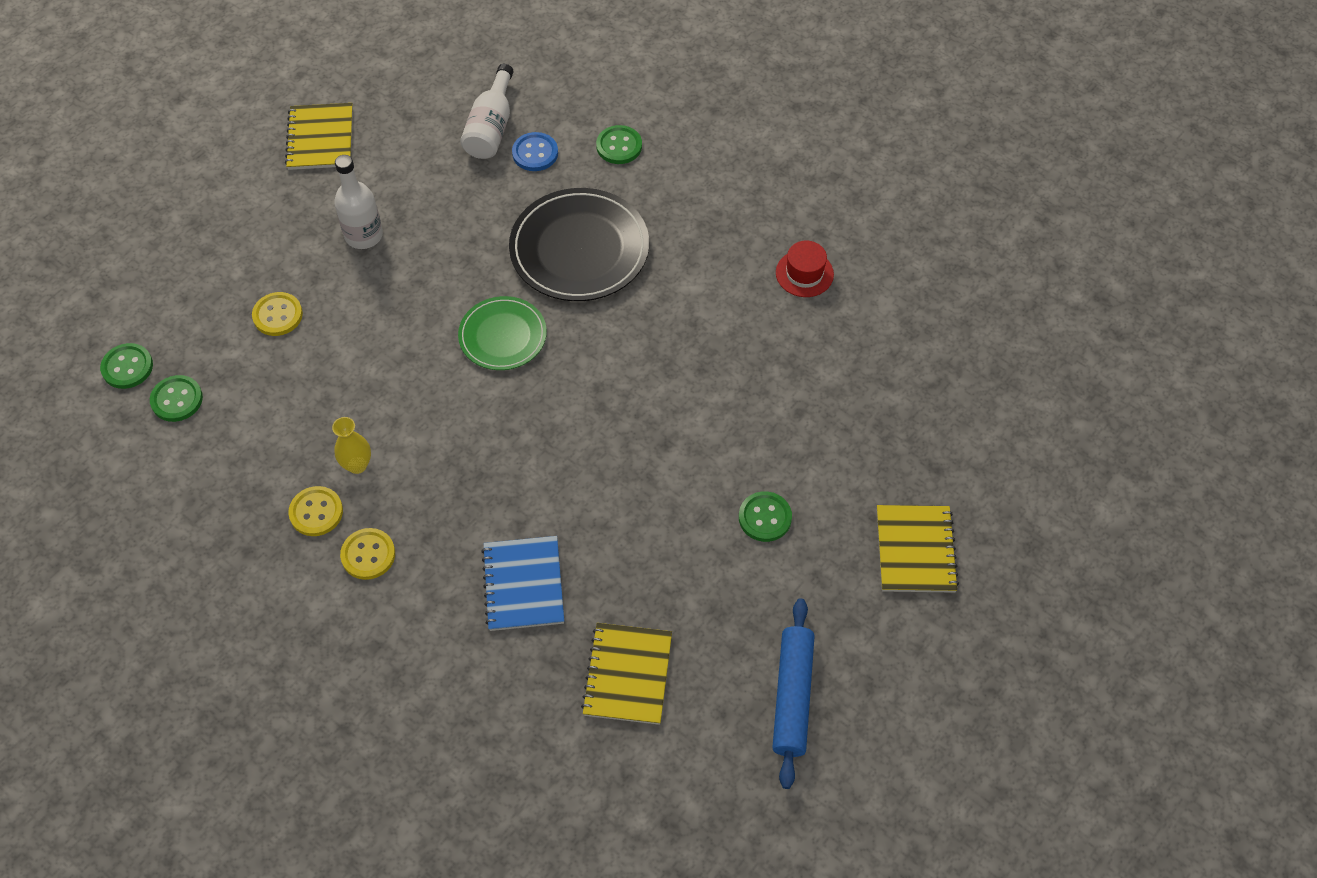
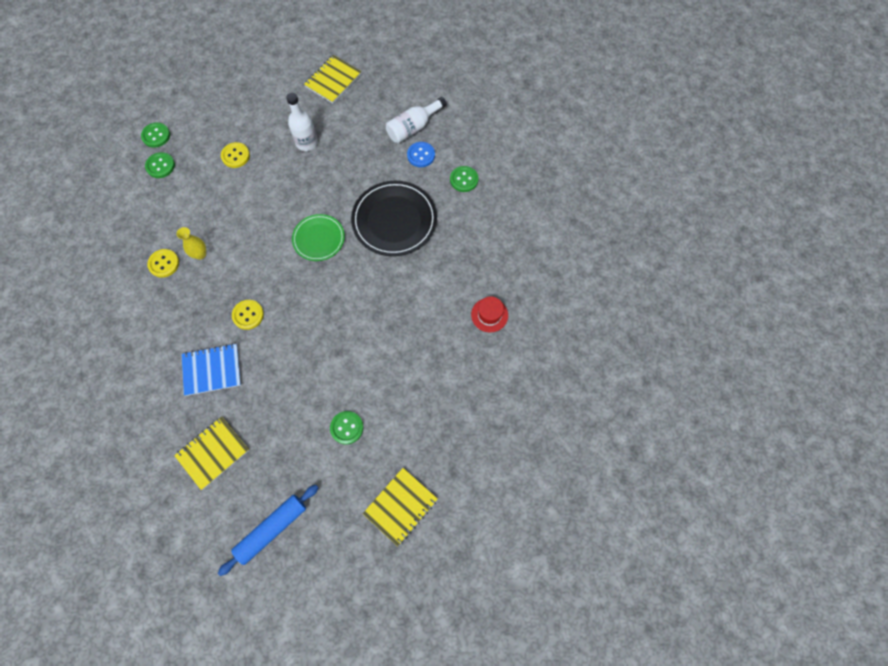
camera: 40 degrees right, 10 degrees up
(368, 555) = (165, 301): yellow button -> yellow button (248, 315)
(523, 585) = (212, 370): blue notebook -> blue notebook turned 45 degrees clockwise

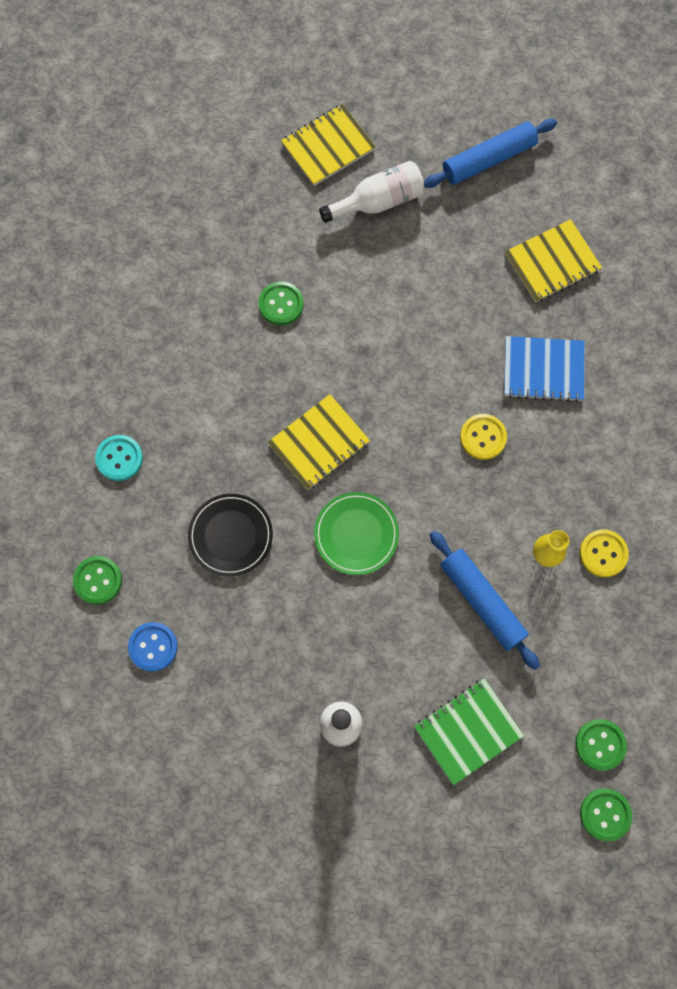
camera: 165 degrees left, 5 degrees up
(235, 156) = (468, 731): yellow button -> green notebook
(236, 220) = (482, 601): none -> blue rolling pin
(333, 80) = (265, 857): yellow notebook -> yellow notebook (319, 443)
(347, 428) = (373, 251): green button -> green button (281, 304)
(394, 220) = (230, 535): black plate -> black plate, size x0.61
(413, 127) = (149, 708): white bottle -> white bottle (378, 202)
(476, 246) = (119, 458): none -> turquoise button
(489, 315) = (137, 350): red hat -> none

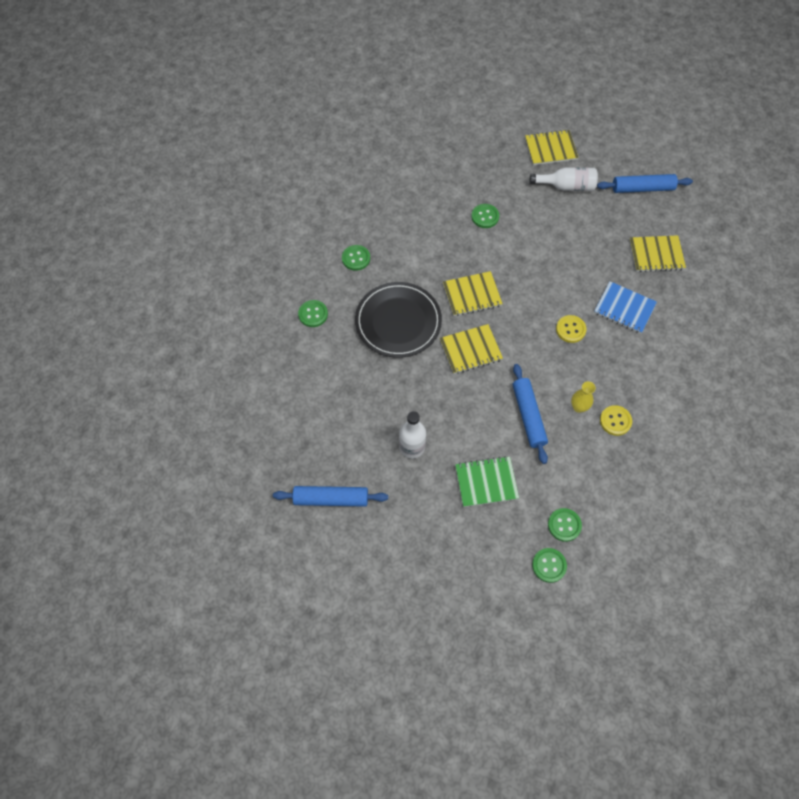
camera: 25 degrees right, 10 degrees down
(119, 458) = (356, 258): turquoise button -> green button
(153, 647) = (326, 360): blue button -> none
(230, 535) = (398, 322): black plate -> black plate, size x1.64
(262, 862) = (331, 499): none -> blue rolling pin
(356, 534) = (470, 350): green plate -> yellow notebook

